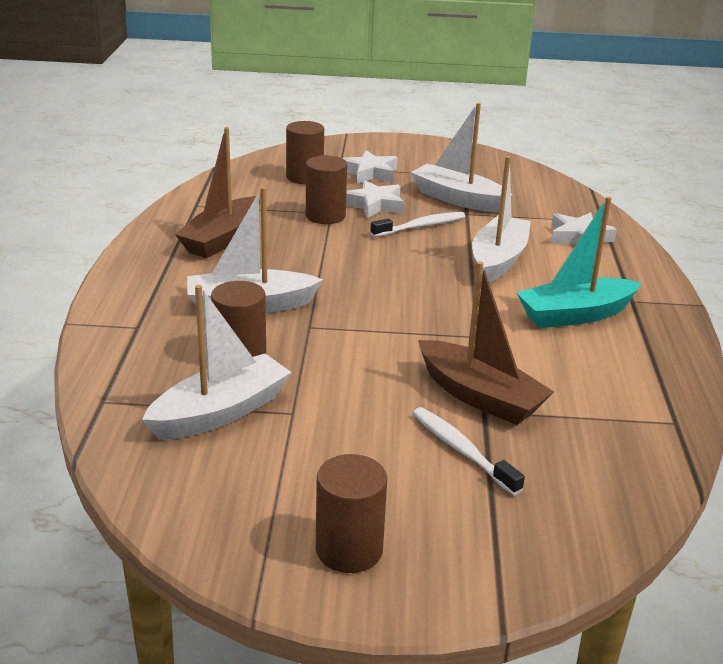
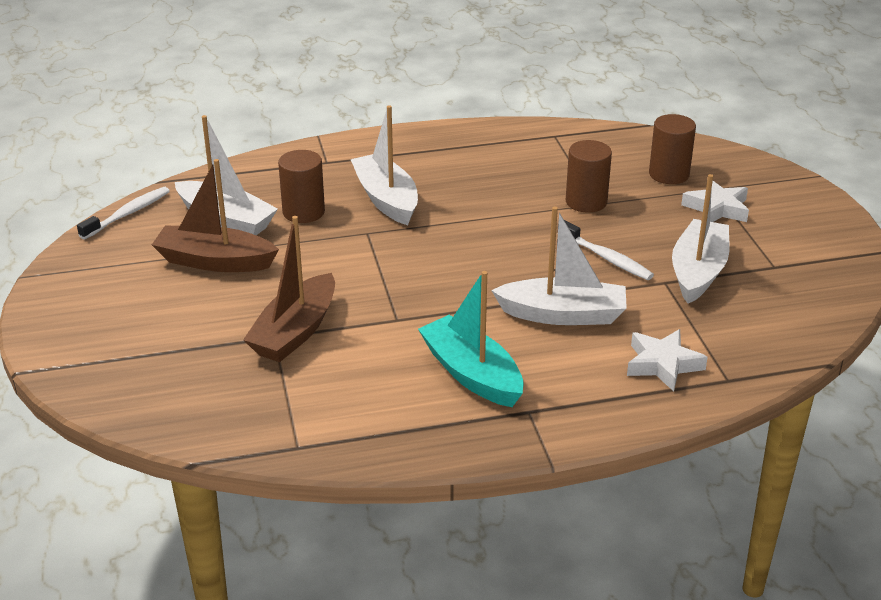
camera: 75 degrees right, 5 degrees up
(222, 239) = (496, 162): brown boat -> brown boat (215, 261)
(349, 549) = (86, 300): brown cylinder -> none
(375, 205) = (636, 224): white star -> none
(461, 450) = (213, 332): white toothbrush -> white toothbrush (128, 214)

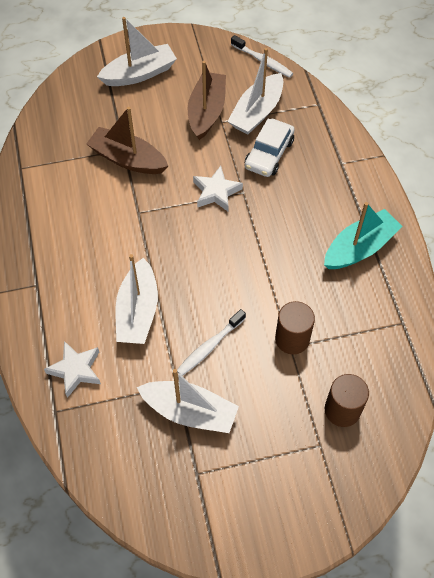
camera: 90 degrees right, 25 degrees up
(303, 212) = (269, 154): brown cylinder -> white car
(386, 199) = (288, 202): white boat -> white boat (139, 74)
(472, 374) = (76, 254): turquoise boat -> turquoise boat (359, 248)
(717, 208) = (286, 442): white star -> white star (216, 192)

